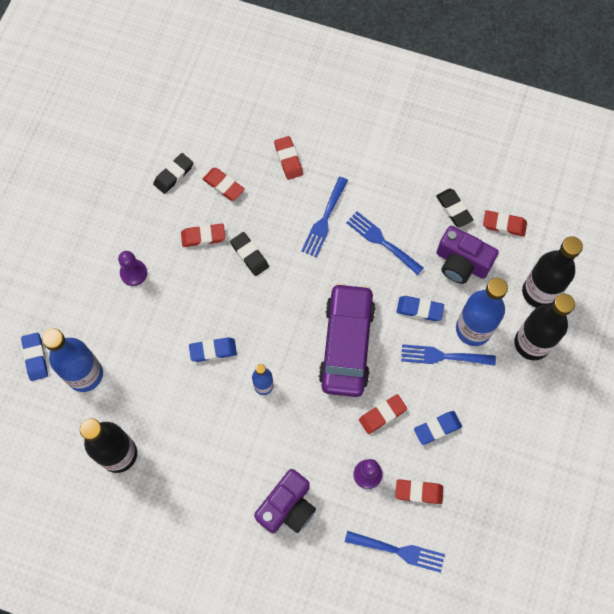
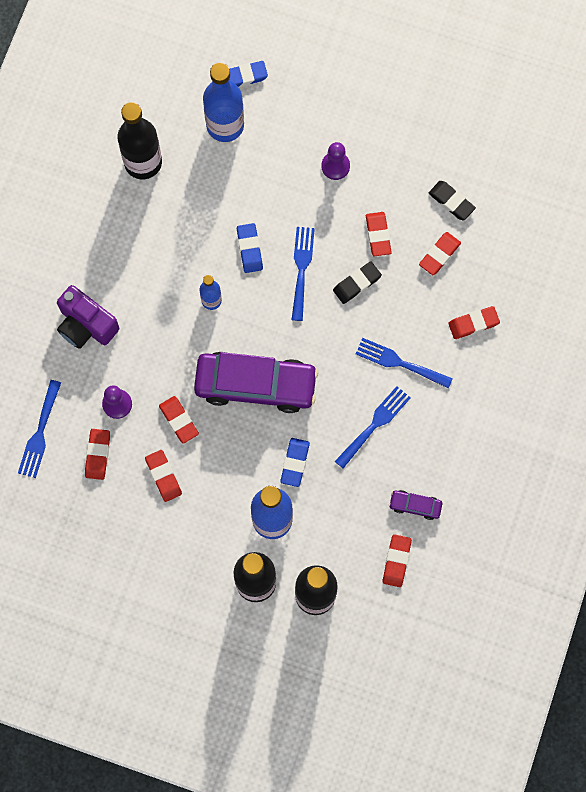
camera: 90 degrees right, 5 degrees up
(437, 428) = (163, 476): blue eraser -> red eraser
(443, 356) = (241, 485): blue fork -> blue fork (301, 269)
(454, 209) = (415, 505): black eraser -> purple car
(461, 263) = (349, 511): purple camera -> none

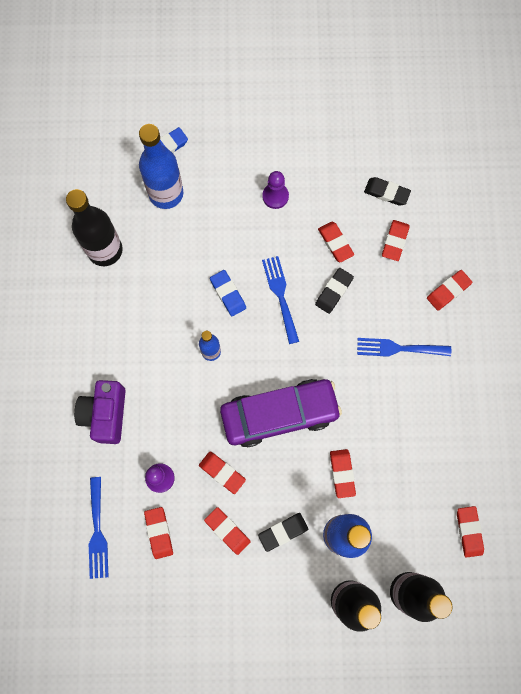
camera: 20 degrees left, 0 degrees up
(86, 325) = (105, 414): purple camera -> purple camera turned 75 degrees clockwise
(216, 496) = (283, 532): none -> black eraser
(295, 463) = (342, 473): blue eraser -> red eraser
(374, 424) = (399, 412): blue fork -> none
(415, 505) = (464, 473): purple car -> none

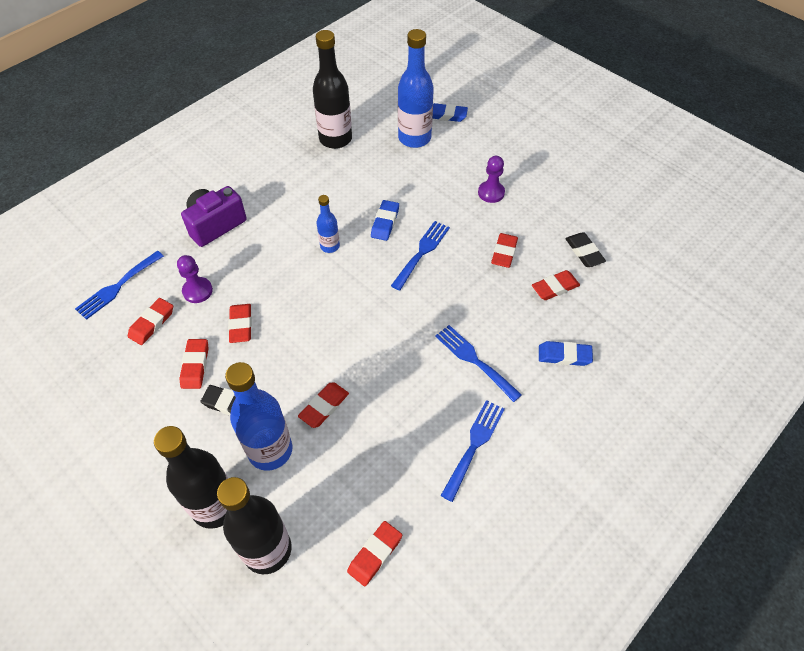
camera: 45 degrees right, 20 degrees down
(279, 414) = (327, 325): purple car -> none
(334, 291) = (466, 281): black eraser -> none
(448, 291) = (564, 355): red eraser -> blue eraser
(455, 408) = (474, 445): none -> blue fork

